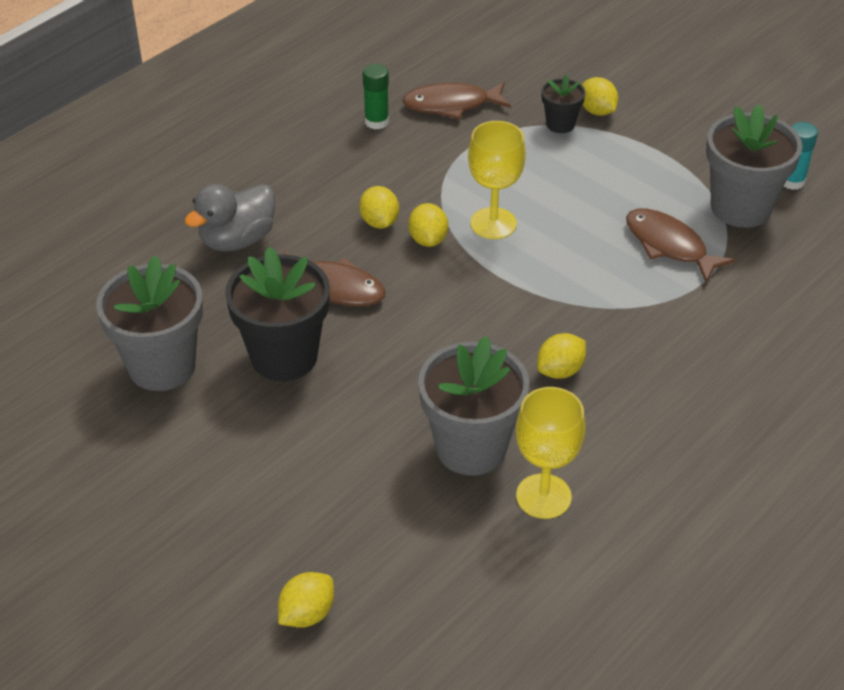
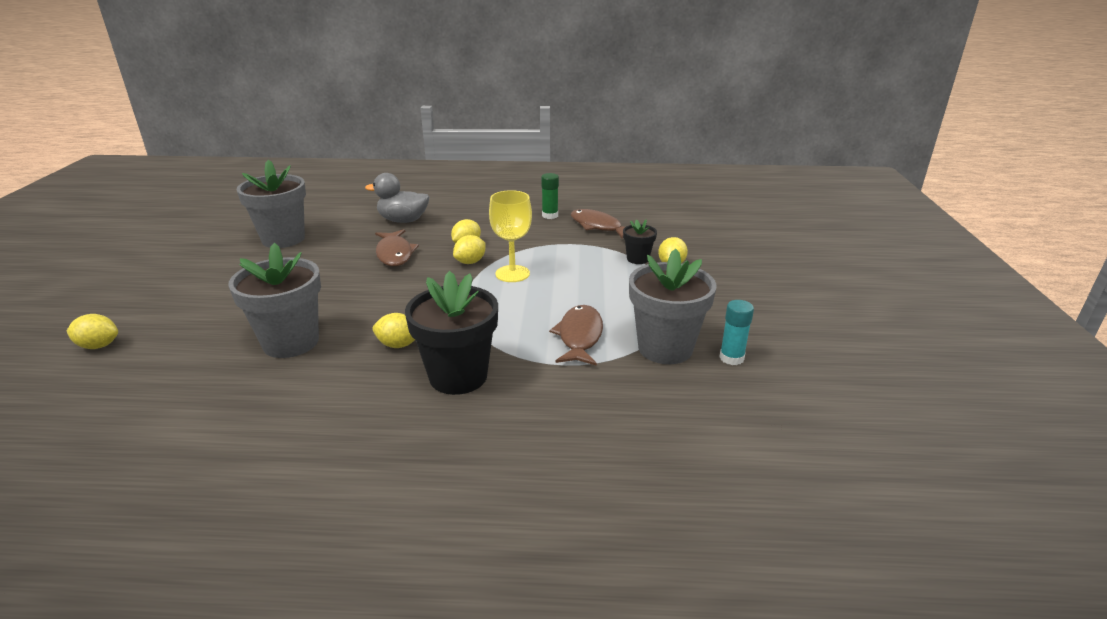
camera: 50 degrees right, 15 degrees down
(284, 356) = (321, 262): black flower pot -> black flower pot (458, 376)
(543, 496) = (262, 385): yellow goblet -> none

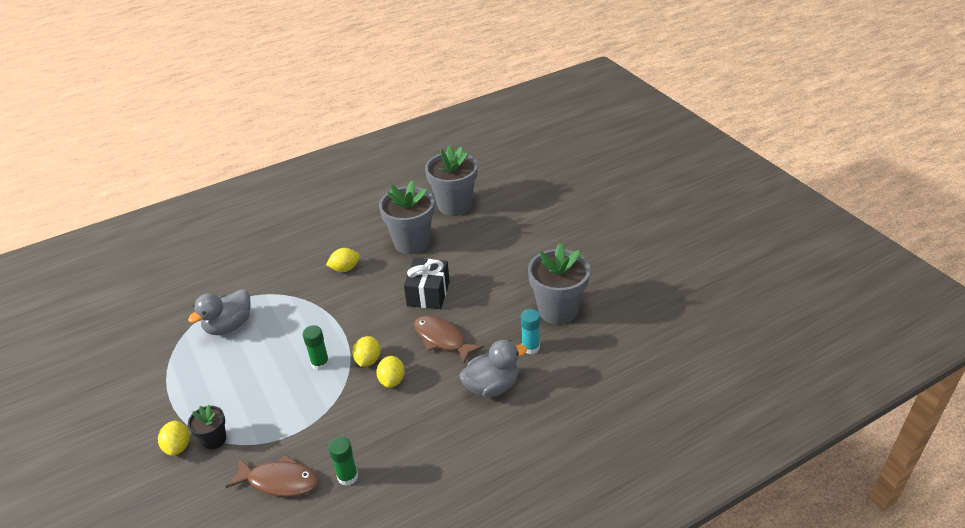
camera: 150 degrees right, 10 degrees up
(98, 346) = (513, 196): yellow lemon -> none
(354, 287) = (428, 293): none -> black gift
(458, 376) = (289, 267): black flower pot -> none
(512, 274) = (320, 363): yellow goblet -> green glue stick
(579, 336) = (229, 326): brown fish -> grey duck
(665, 348) = (164, 342): grey flower pot -> grey flower pot (454, 205)
(731, 358) = (114, 354): turquoise glue stick -> turquoise glue stick (530, 347)

